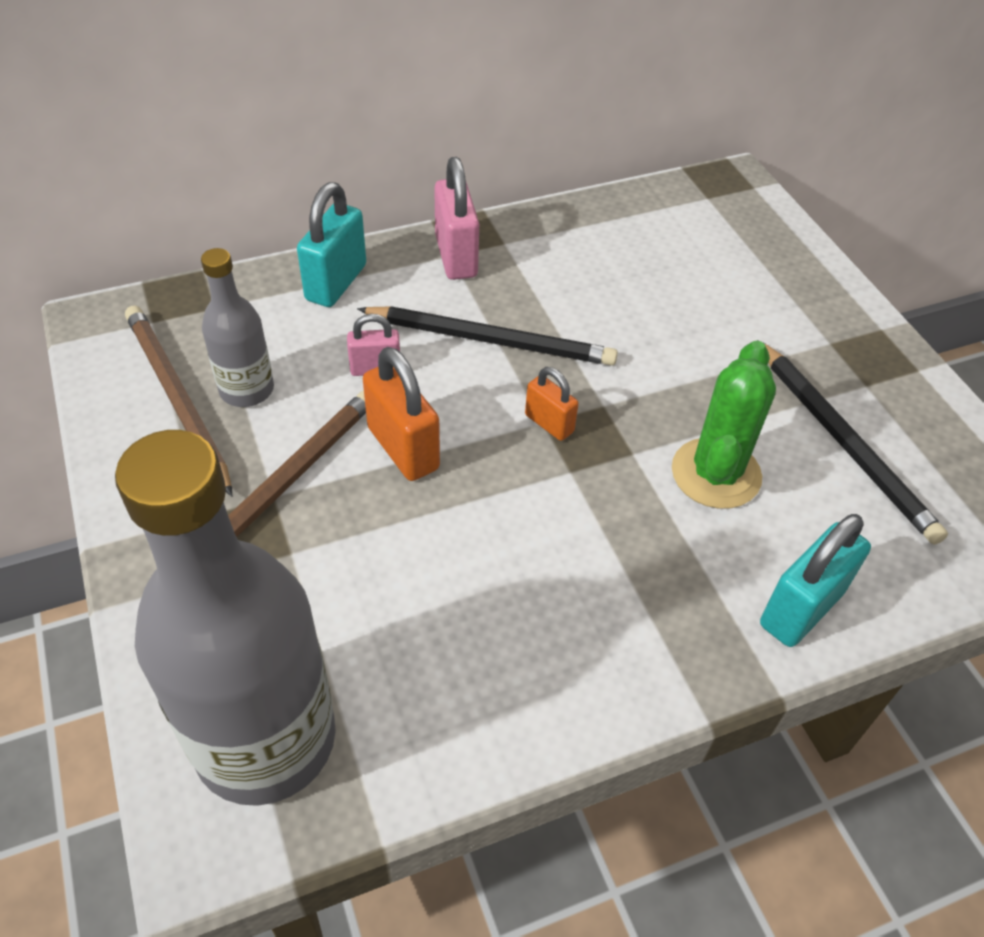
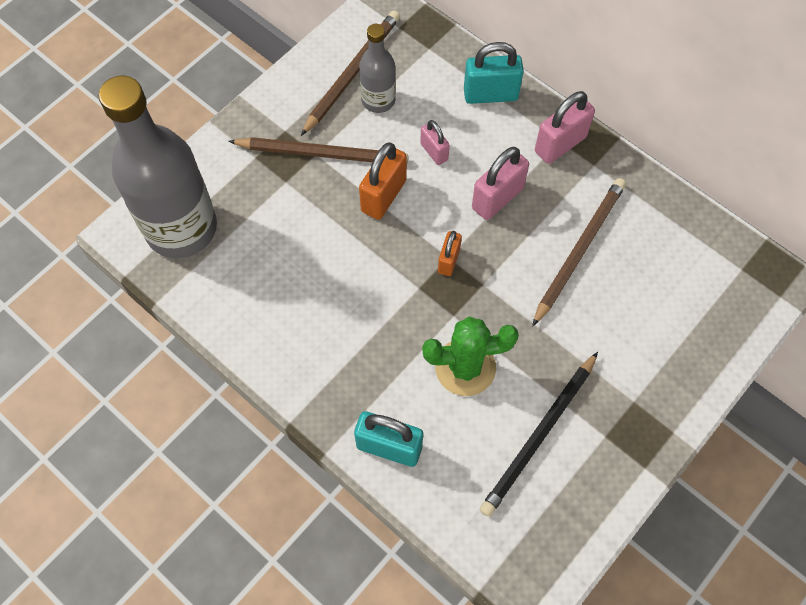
camera: 65 degrees right, 15 degrees up
(490, 340) = (497, 198): black pencil -> pink padlock
(610, 303) = (578, 250): none -> brown pencil

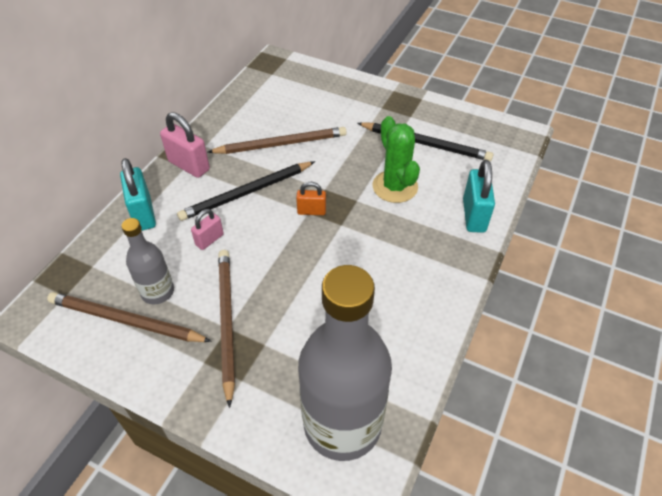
camera: 105 degrees left, 15 degrees down
(383, 196) = (262, 265): orange padlock -> none
(497, 198) = (247, 193): pink padlock -> black pencil
(578, 250) = (280, 144): brown pencil -> brown pencil turned 150 degrees clockwise

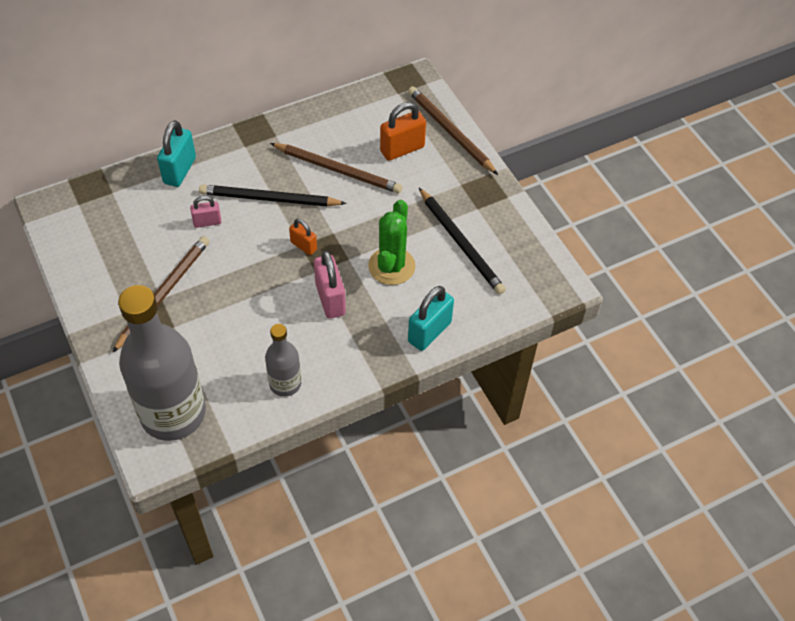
camera: 35 degrees right, 5 degrees up
(126, 321) = (101, 249): brown pencil -> brown pencil (450, 132)
(157, 292) = (138, 241): grey bottle -> grey bottle (285, 383)
(189, 165) = (248, 147): pink padlock -> pink padlock (330, 299)
(315, 106) = (402, 149): none -> orange padlock

